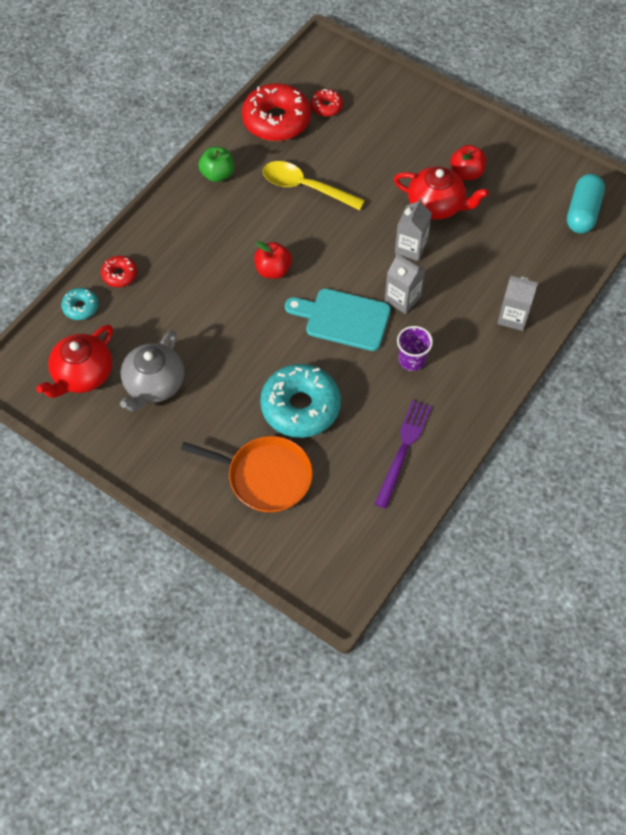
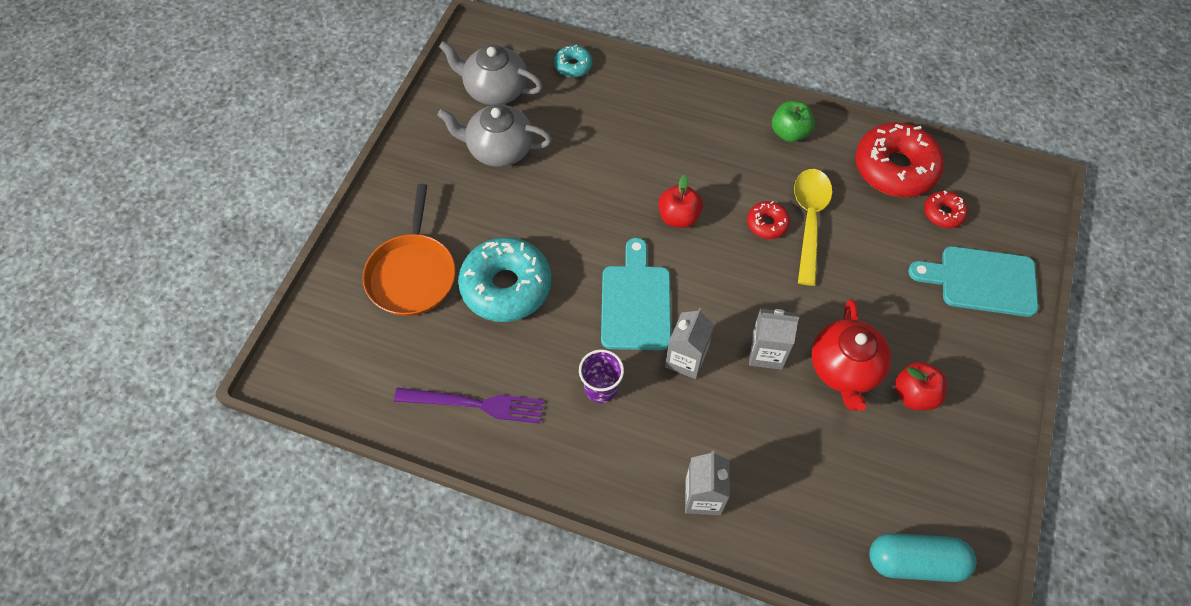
camera: 75 degrees right, 0 degrees up
(82, 375) = (494, 89): red teapot -> grey teapot
(120, 275) = (623, 85): red donut -> red donut (767, 224)
(389, 105) = (982, 281): none -> turquoise cutting board

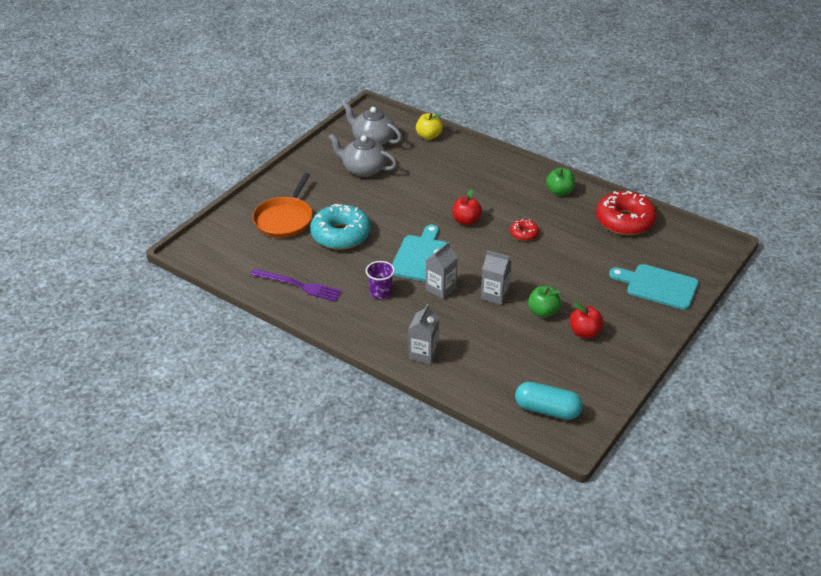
camera: 15 degrees right, 20 degrees down
(573, 66) = (429, 136): turquoise donut -> yellow apple
(809, 220) = (553, 237): yellow spoon -> none
(844, 369) = (543, 312): red teapot -> green apple
(943, 213) = (647, 248): red donut -> none

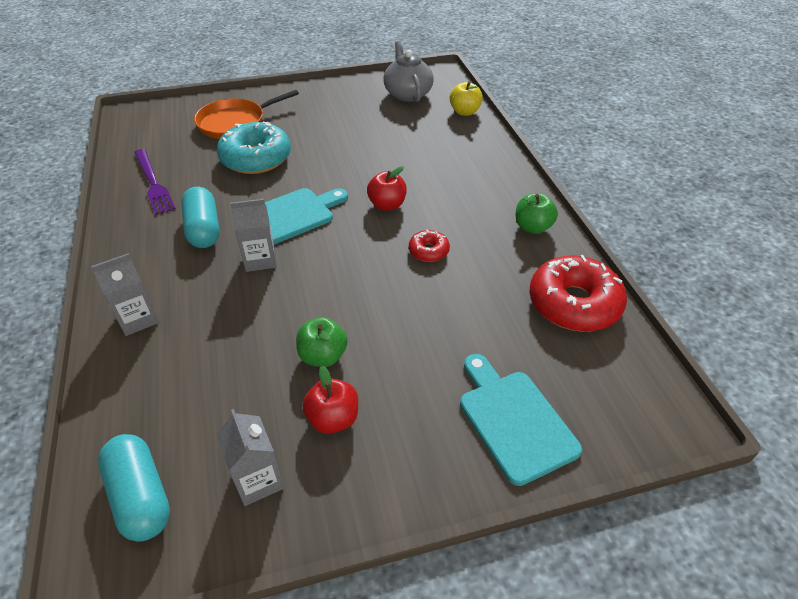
camera: 40 degrees right, 5 degrees up
(363, 169) = (362, 113): grey teapot -> none
(380, 292) = (204, 229): purple cup -> turquoise capsule
(495, 295) = (301, 300): grey carton -> grey carton (258, 480)

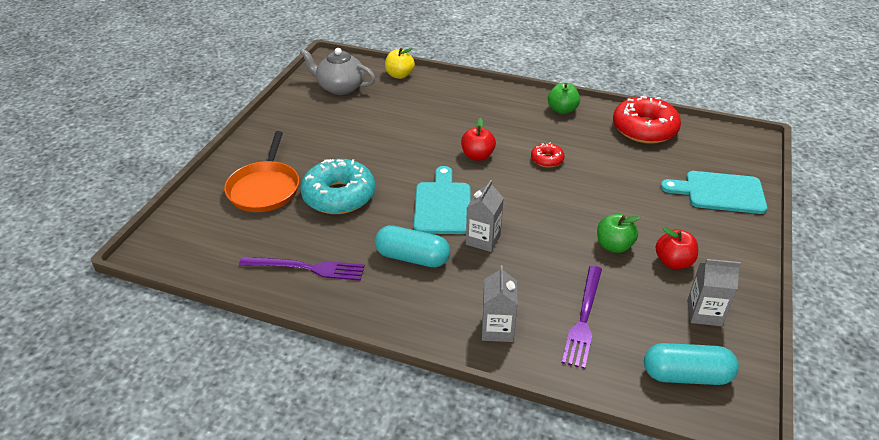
camera: 55 degrees left, 5 degrees down
(187, 375) = (584, 318): none -> purple fork

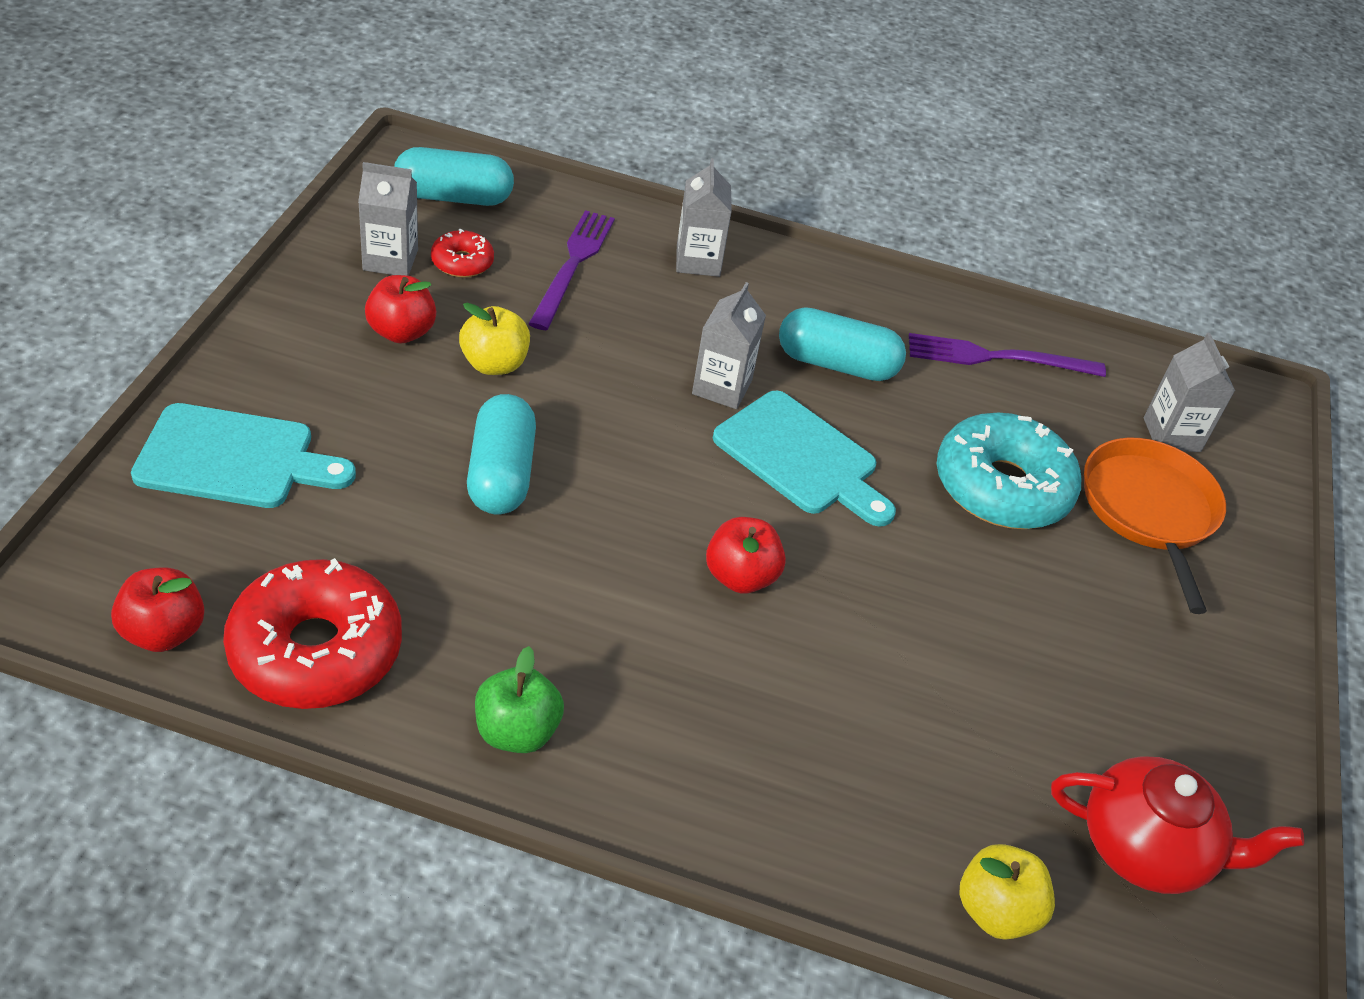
camera: 170 degrees right, 5 degrees up
(223, 226) = (1171, 435): none -> grey carton
(340, 87) = (1146, 848): grey teapot -> red teapot
(442, 205) = (801, 457): turquoise cutting board -> turquoise cutting board turned 45 degrees counterclockwise
(547, 159) = (584, 559): red donut -> red donut (462, 262)
(593, 191) = (501, 474): none -> turquoise capsule
(614, 246) = (494, 364): green apple -> yellow apple
(703, 132) = (164, 632): none -> red apple

